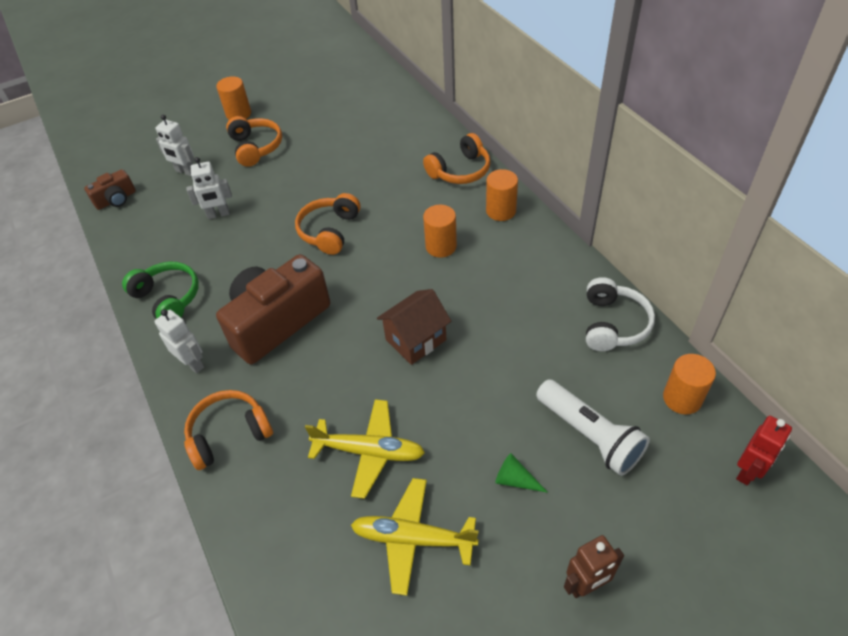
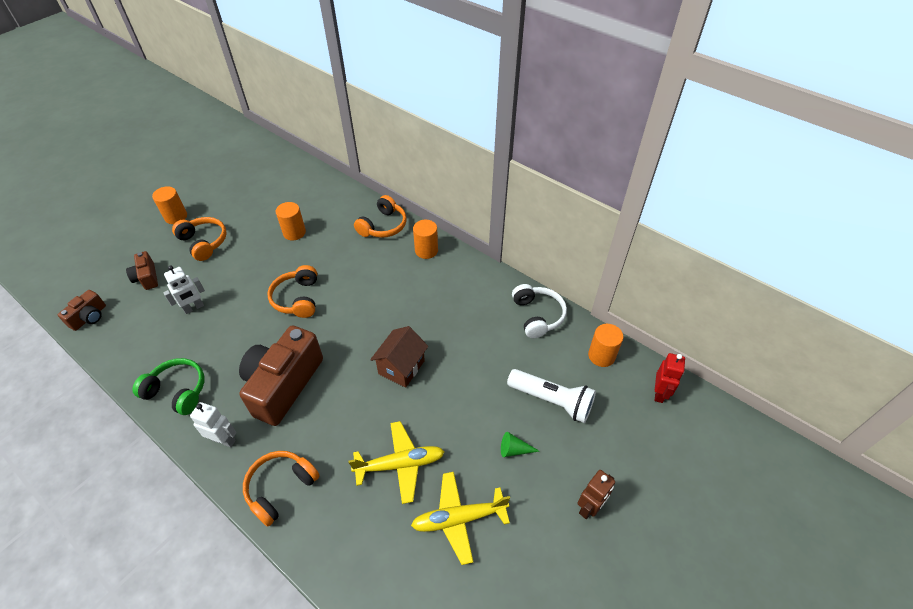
camera: 25 degrees left, 0 degrees up
(185, 172) = (147, 277): white robot -> brown camera
(441, 246) = (392, 289): orange cylinder -> orange cylinder (294, 232)

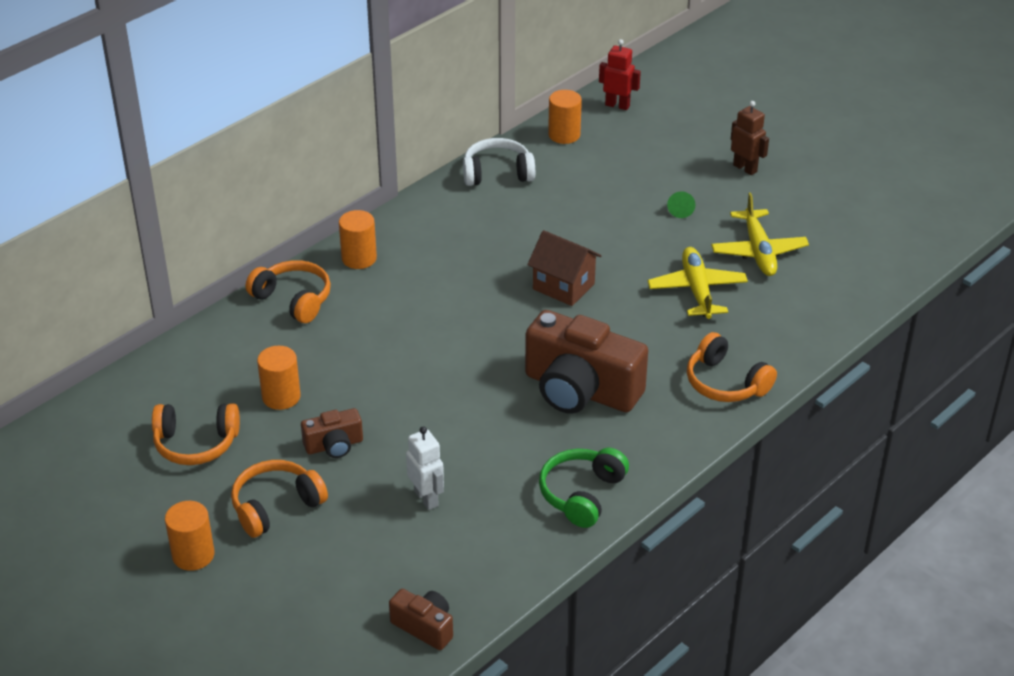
camera: 85 degrees left, 10 degrees down
(147, 277) = (346, 568): brown camera -> brown camera (334, 445)
(224, 440) = (660, 438): white robot -> none
(297, 298) = (428, 385): orange headphones -> orange headphones (196, 443)
(552, 400) = (621, 176): white flashlight -> none

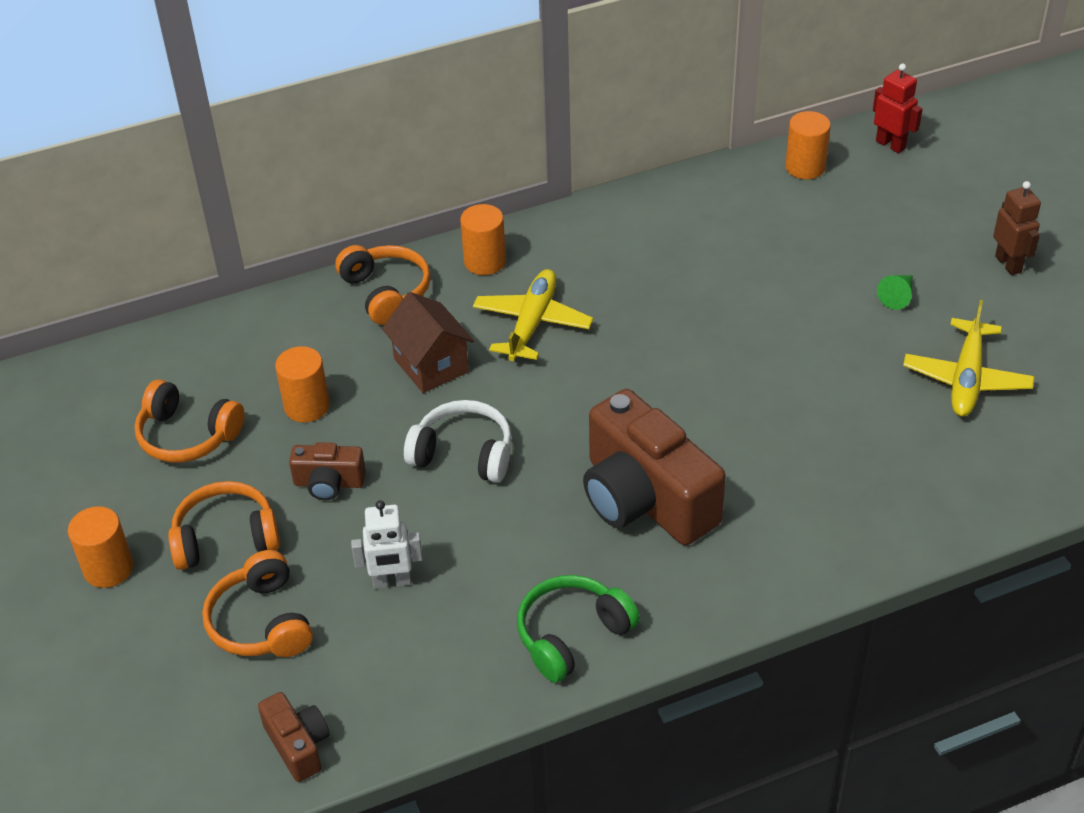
camera: 25 degrees right, 5 degrees up
(426, 498) = (392, 582): white robot -> white robot turned 90 degrees clockwise
(497, 173) = (699, 196): white headphones -> white headphones (463, 454)
(563, 286) = (698, 359): brown house -> brown house (431, 365)
(697, 290) = (859, 409): yellow plane -> yellow plane (532, 323)
(725, 383) = (828, 543): orange headphones -> orange headphones (261, 622)

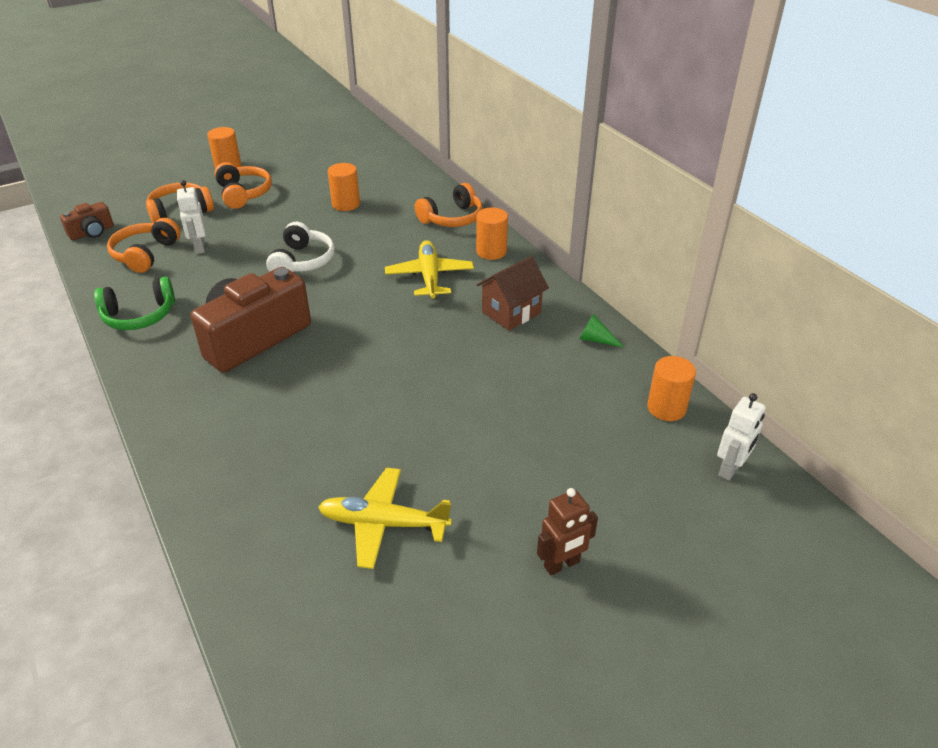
camera: 80 degrees right, 5 degrees down
(187, 435) = (322, 173): orange headphones -> orange headphones (145, 254)
(329, 483) = (281, 218): brown camera -> none
(431, 365) = (384, 241): brown house -> brown house (511, 312)
(532, 323) = (429, 276): yellow plane -> yellow plane turned 105 degrees counterclockwise
(572, 635) = (139, 316): green headphones -> green headphones turned 120 degrees clockwise
(890, 145) = (730, 469): red robot -> white robot
(897, 296) = (493, 474): green cone -> green cone (595, 340)

